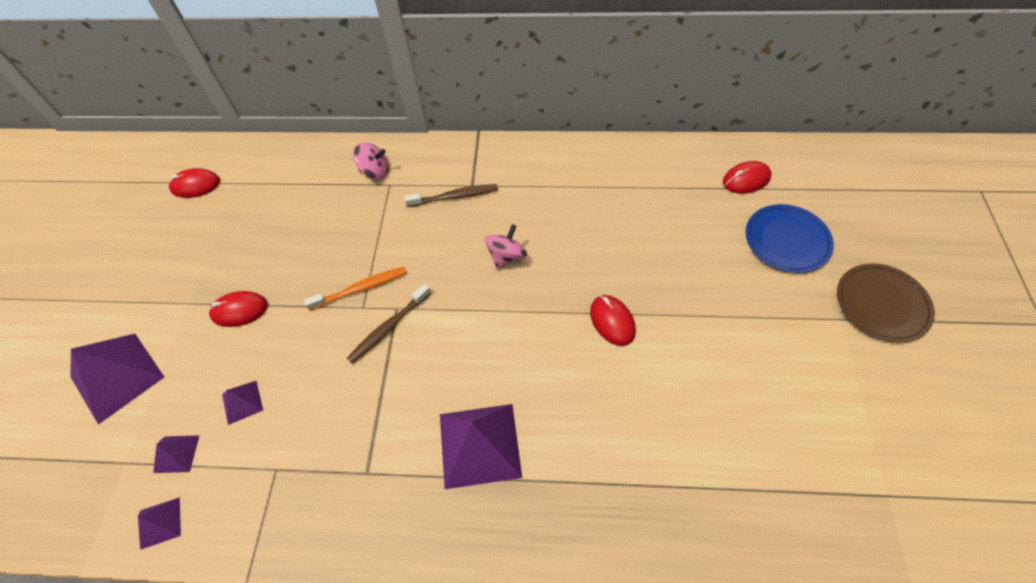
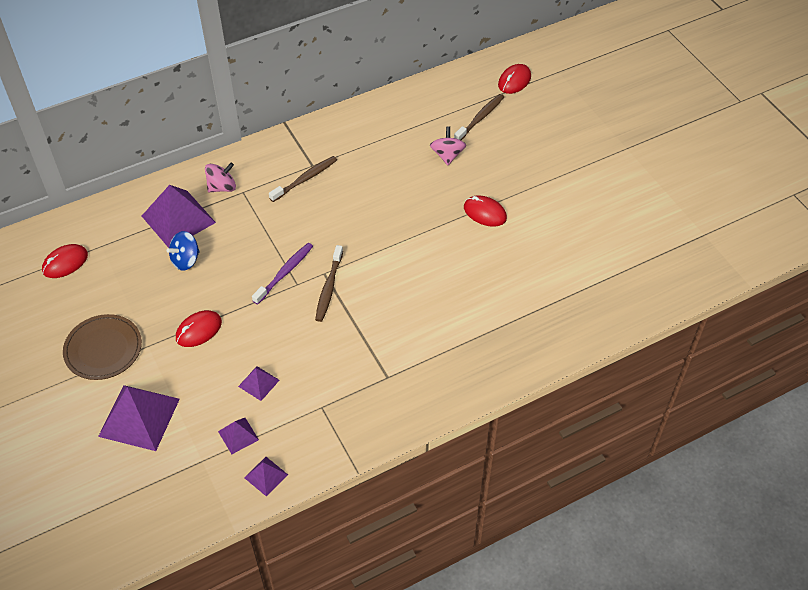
camera: 35 degrees left, 5 degrees down
(288, 230) = (186, 260): none -> blue spinning top
(361, 288) = (285, 273): orange toothbrush -> purple toothbrush
(479, 445) = (450, 325): purple pyramid -> purple pyramid (178, 219)
(506, 257) = (379, 204): pink spinning top -> pink spinning top (447, 155)
(679, 206) = (480, 118): none -> brown toothbrush
(787, 240) = (566, 112): blue plate -> none
(881, 304) = (646, 128): brown plate -> brown plate (103, 349)

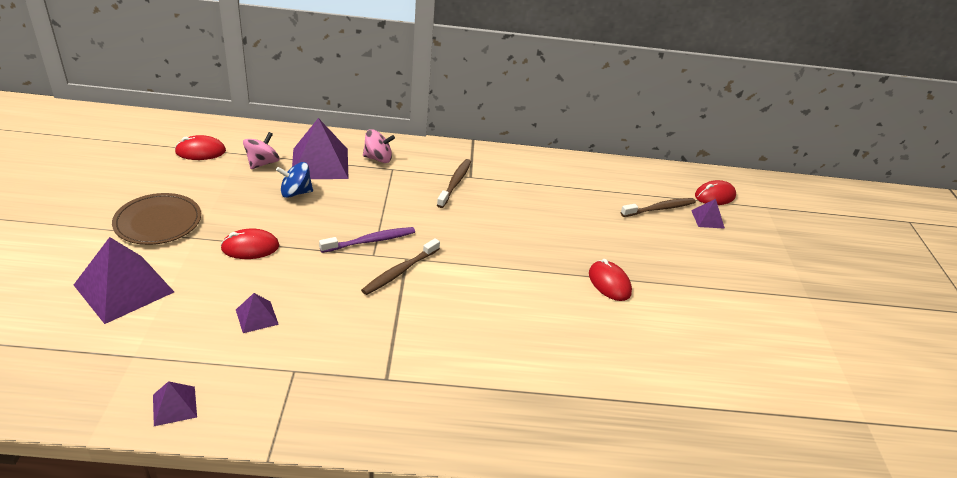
camera: 25 degrees right, 15 degrees down
(238, 435) = (190, 352): purple pyramid -> purple pyramid (707, 219)
(305, 179) = (455, 183): brown toothbrush -> brown toothbrush turned 60 degrees counterclockwise
(447, 155) = (605, 222): pink spinning top -> pink spinning top (262, 163)

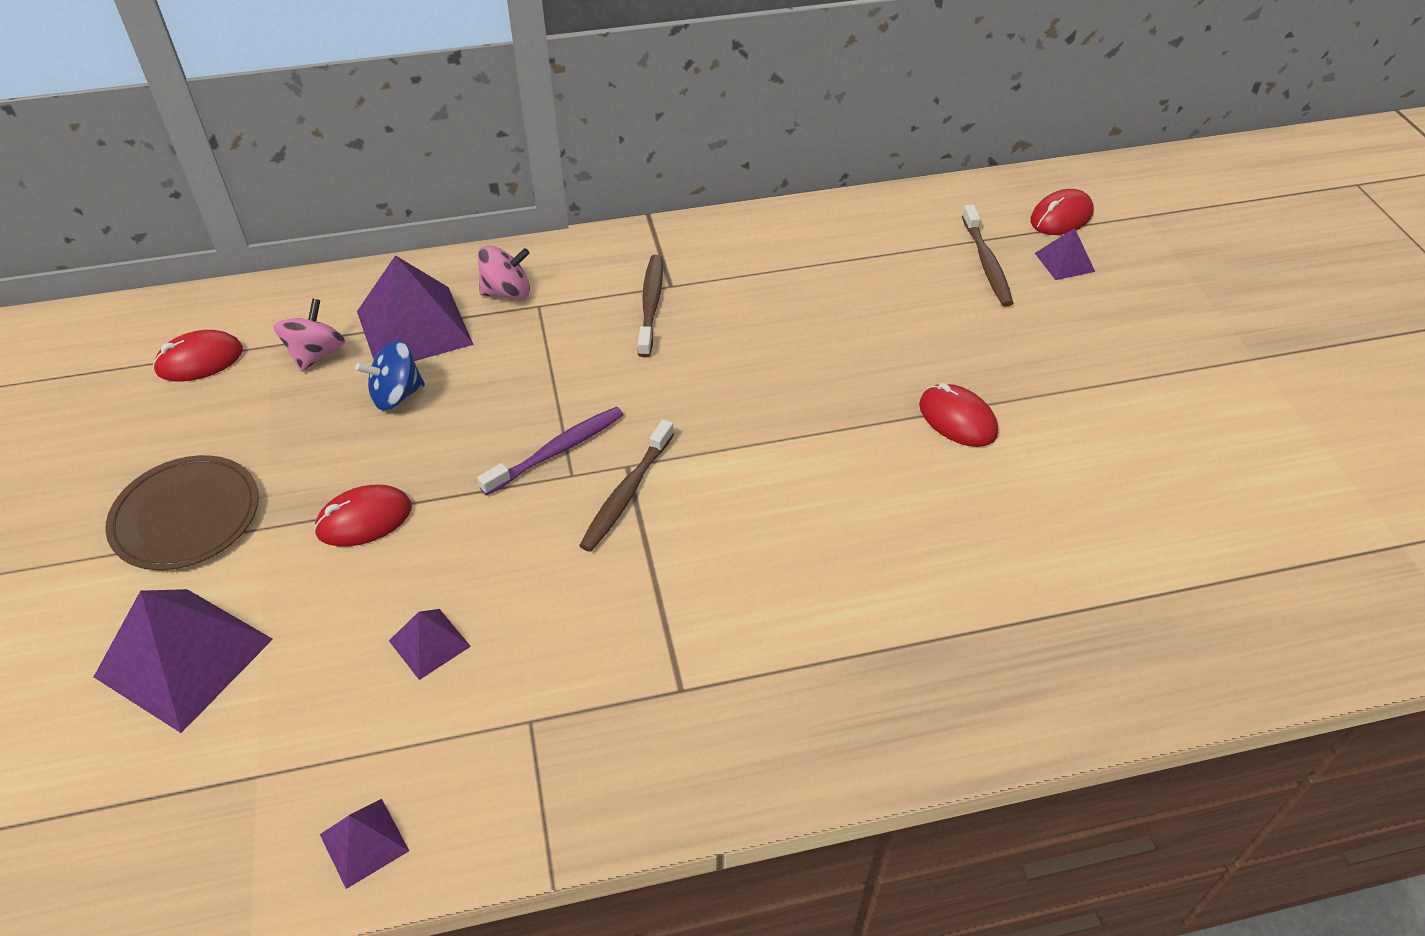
camera: 10 degrees left, 10 degrees up
(659, 209) = (986, 263): brown toothbrush -> brown toothbrush turned 120 degrees clockwise

